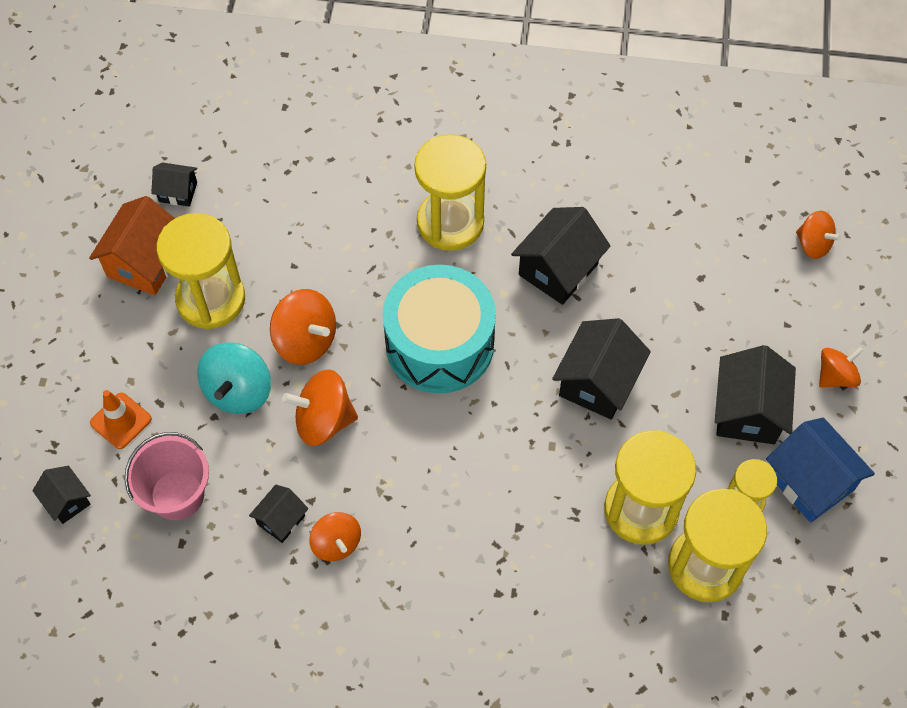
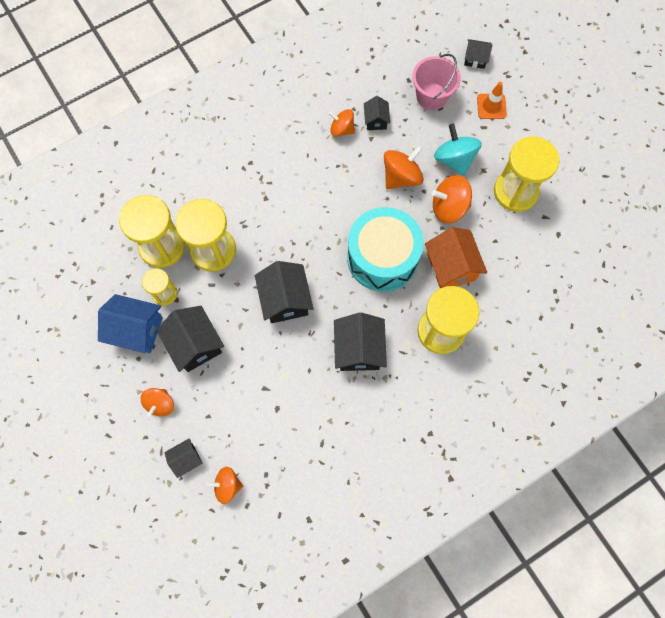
camera: 140 degrees right, 10 degrees up
(145, 262) = (567, 184): orange house -> orange house (451, 267)
(178, 192) = (595, 233): black house -> black house (186, 459)

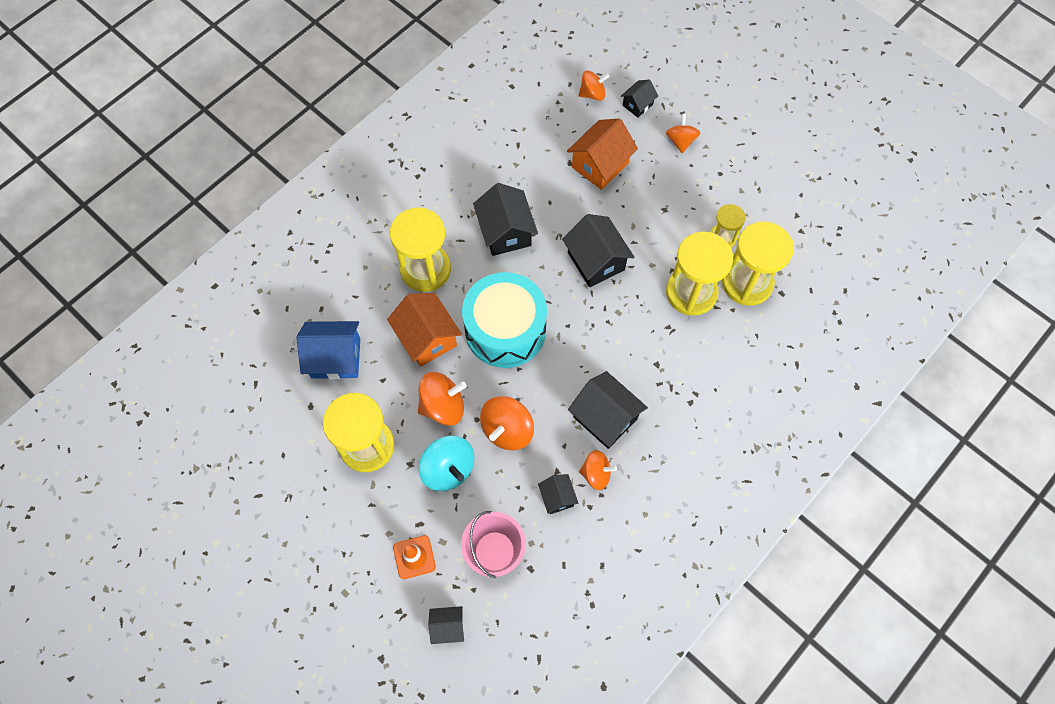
camera: 165 degrees right, 5 degrees down
(137, 330) = (733, 197): blue house -> blue house (336, 358)
(195, 345) = (670, 198): black house -> black house (605, 418)
(248, 398) = (600, 165): none -> orange house

